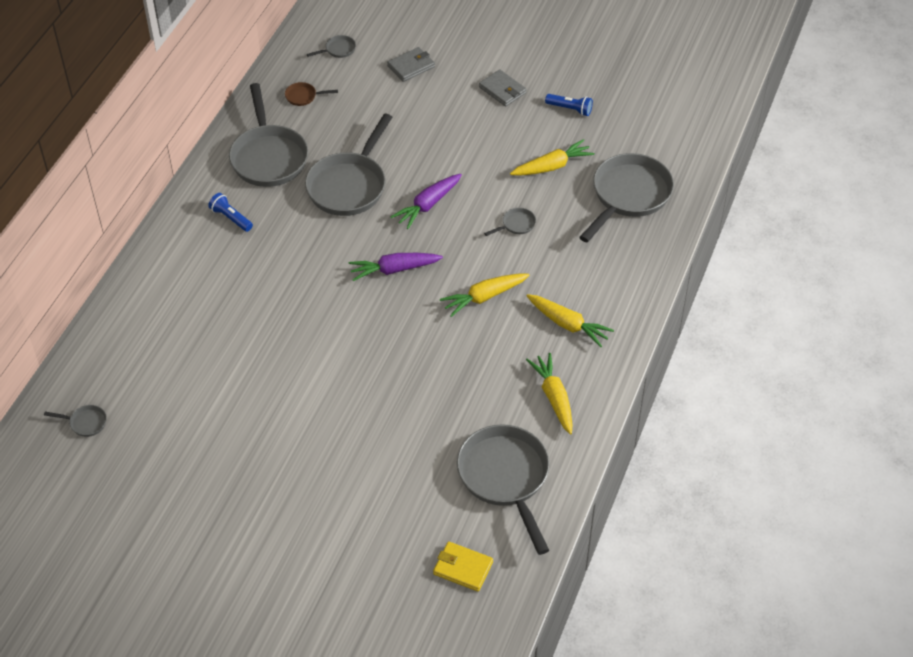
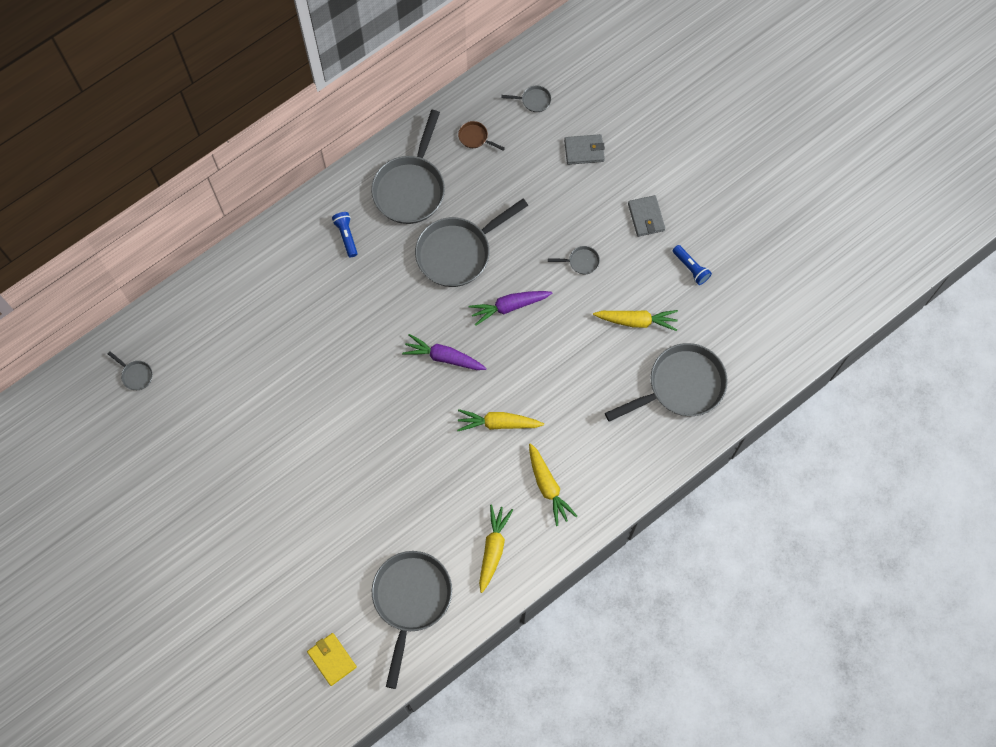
camera: 30 degrees right, 20 degrees up
(516, 225) = (569, 365): grey pan -> grey pan (581, 262)

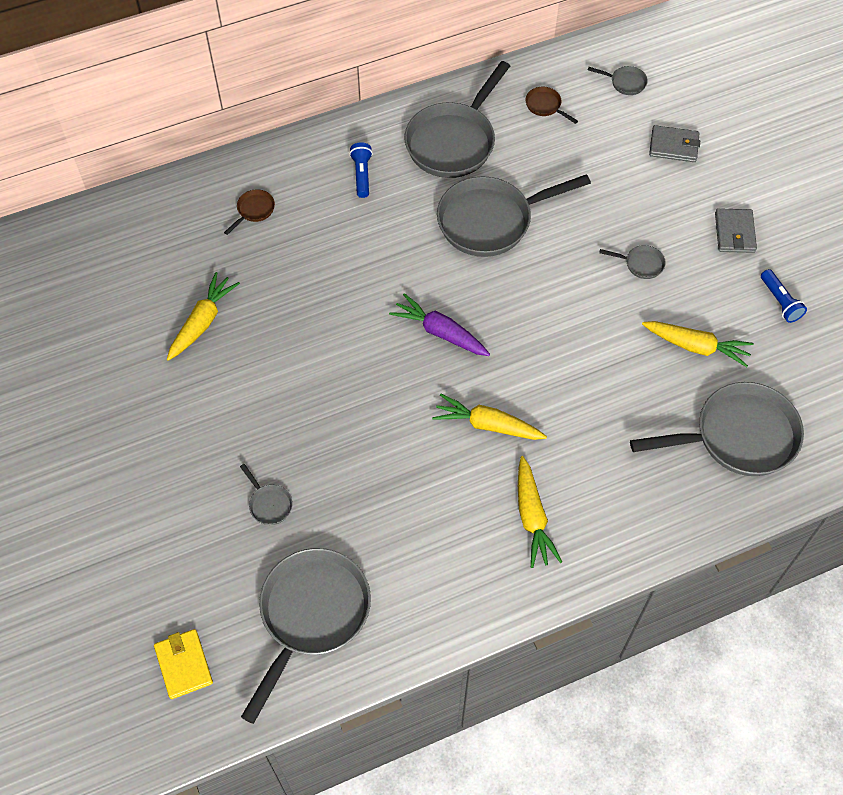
camera: 15 degrees right, 10 degrees down
(136, 375) = (63, 267): grey pan -> grey pan (269, 504)
(270, 289) = (254, 210): none -> brown pan
(493, 549) = (439, 577): yellow carrot -> yellow carrot (202, 322)
(509, 307) = (538, 294): purple carrot -> none

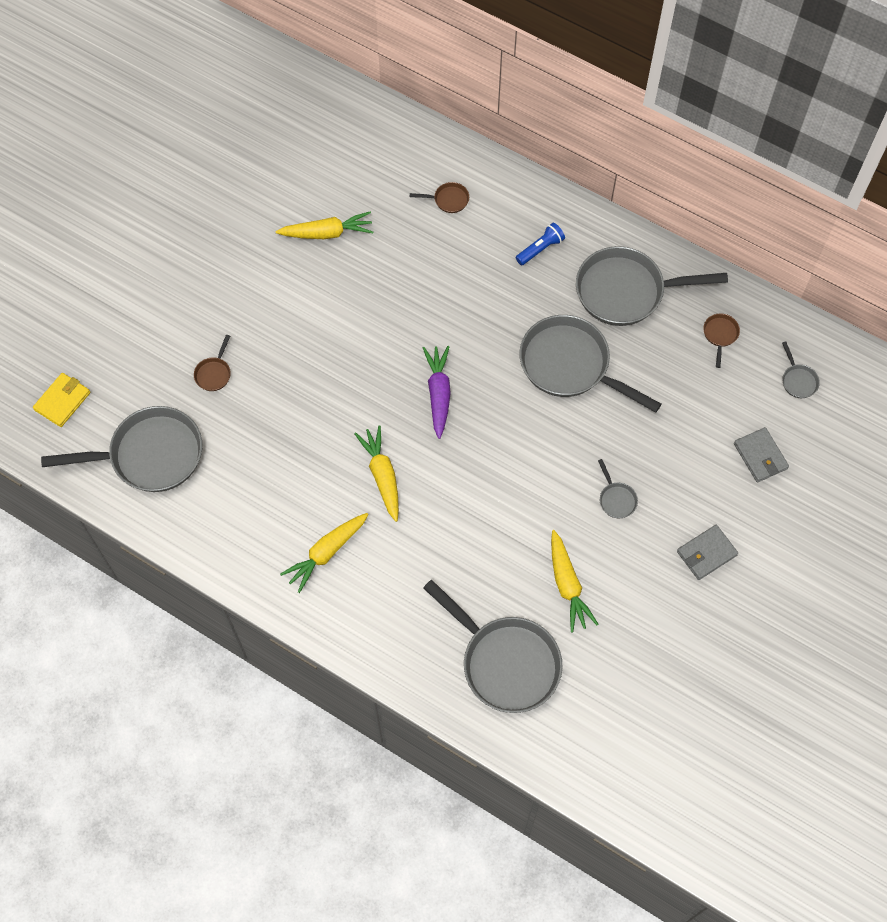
camera: 55 degrees right, 5 degrees up
(269, 504) = (214, 373): grey pan -> brown pan
(780, 302) = (663, 626): blue flashlight -> none

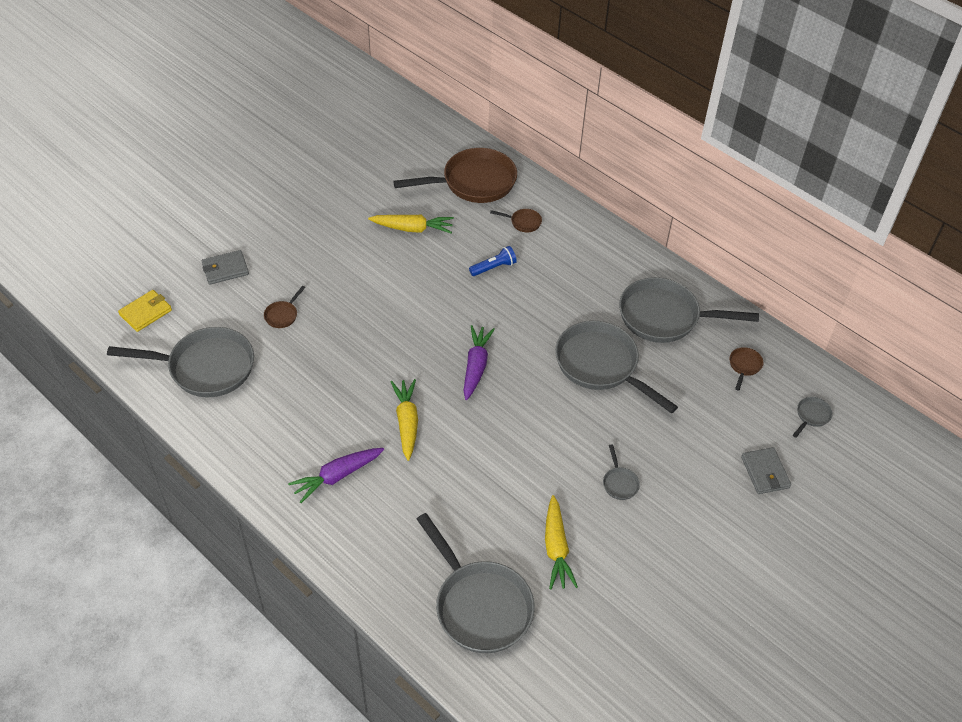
camera: 10 degrees right, 15 degrees down
(326, 553) = (337, 476): yellow carrot -> purple carrot
(380, 157) = (474, 182): none -> brown pan
(540, 249) = (595, 271): blue flashlight -> blue flashlight (493, 267)
(706, 553) = (697, 547): grey wallet -> grey wallet (225, 269)
(798, 380) = (811, 416): grey pan -> grey pan turned 135 degrees counterclockwise

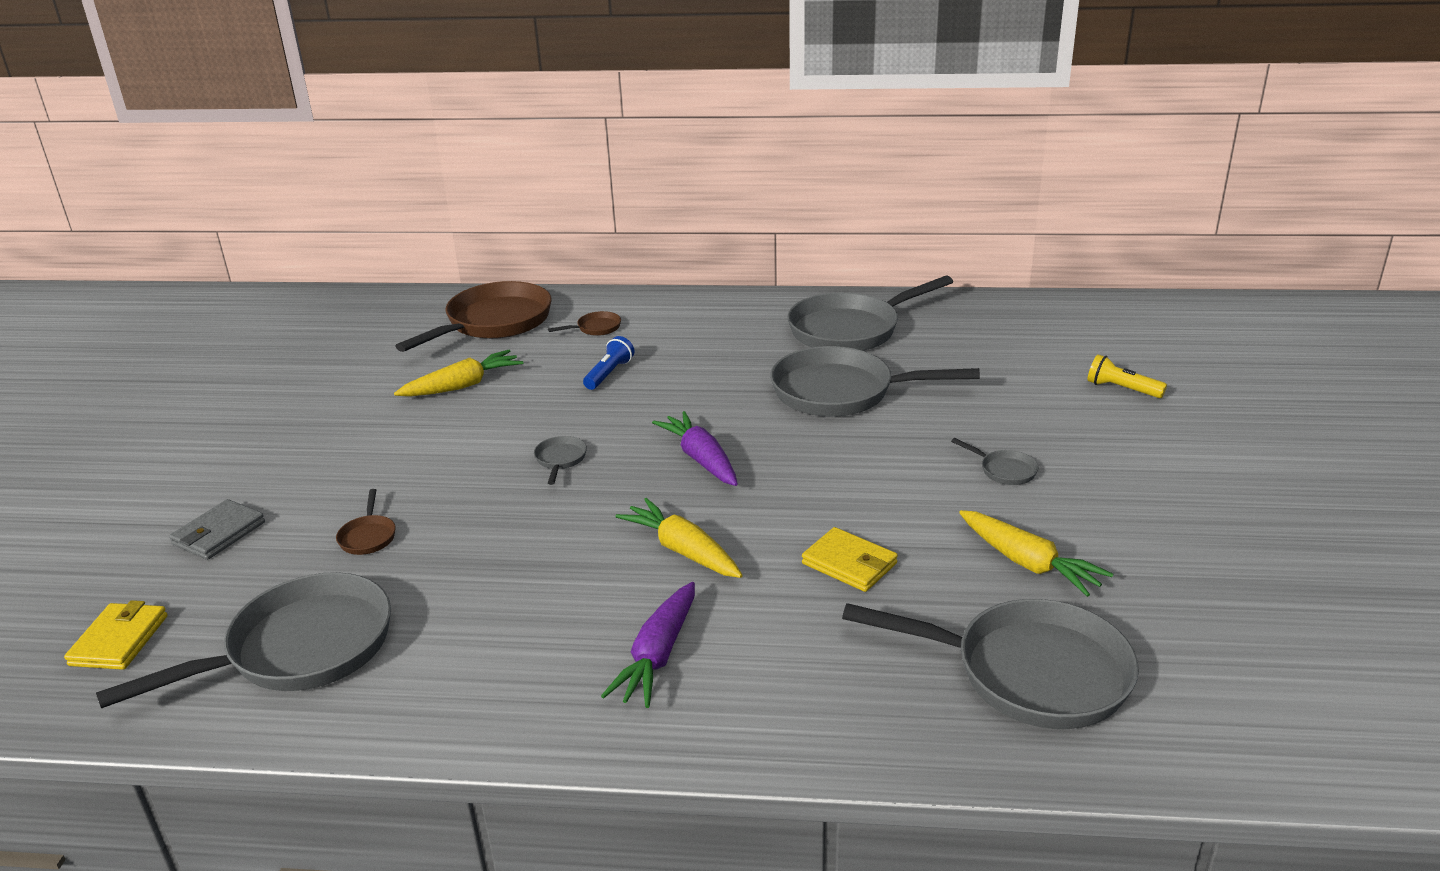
camera: 35 degrees left, 20 degrees down
(472, 486) = (849, 563): none -> yellow wallet
(744, 366) = (979, 328): brown pan -> none
(765, 472) = (1121, 389): grey wallet -> yellow flashlight
(811, 416) = (1092, 332): grey pan -> grey pan (560, 460)

